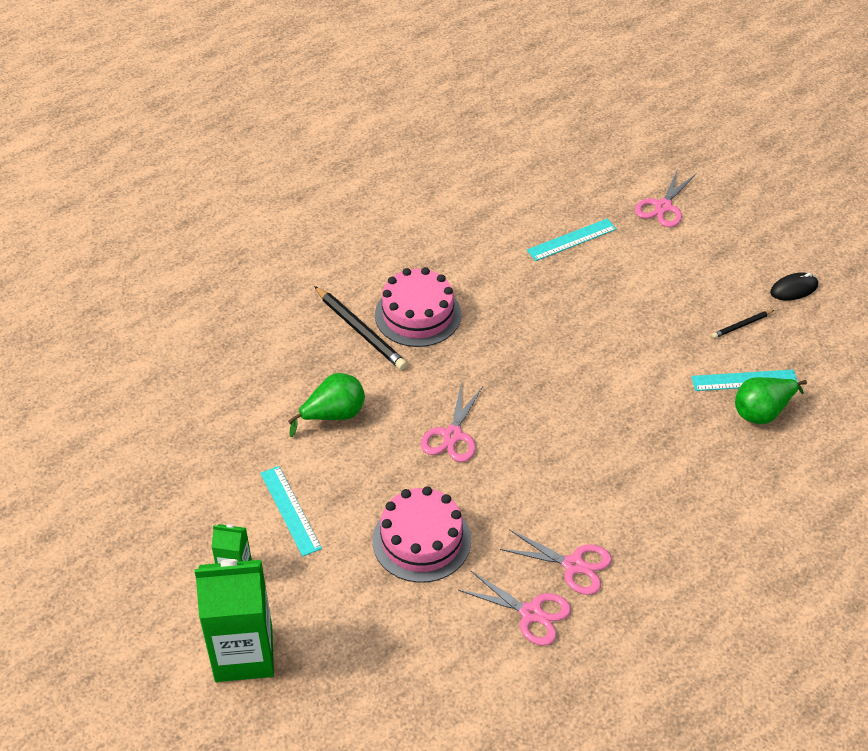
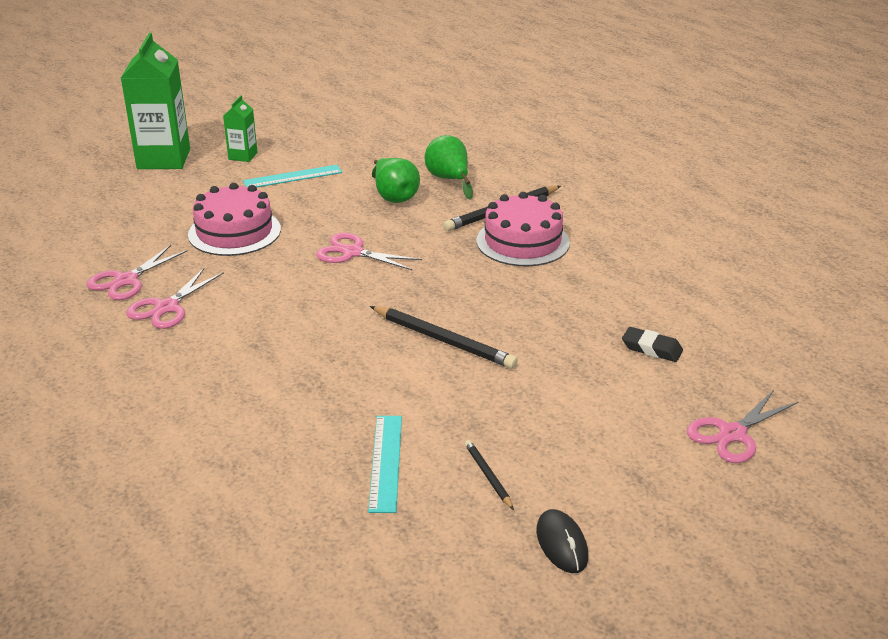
camera: 95 degrees right, 15 degrees down
(572, 240) = (651, 349): turquoise ruler -> black eraser
(586, 359) = (443, 340): none -> black pencil
(663, 207) = (732, 434): pink scissors -> pink scissors turned 75 degrees counterclockwise
(762, 412) = (327, 470): green pear -> green pear (449, 180)

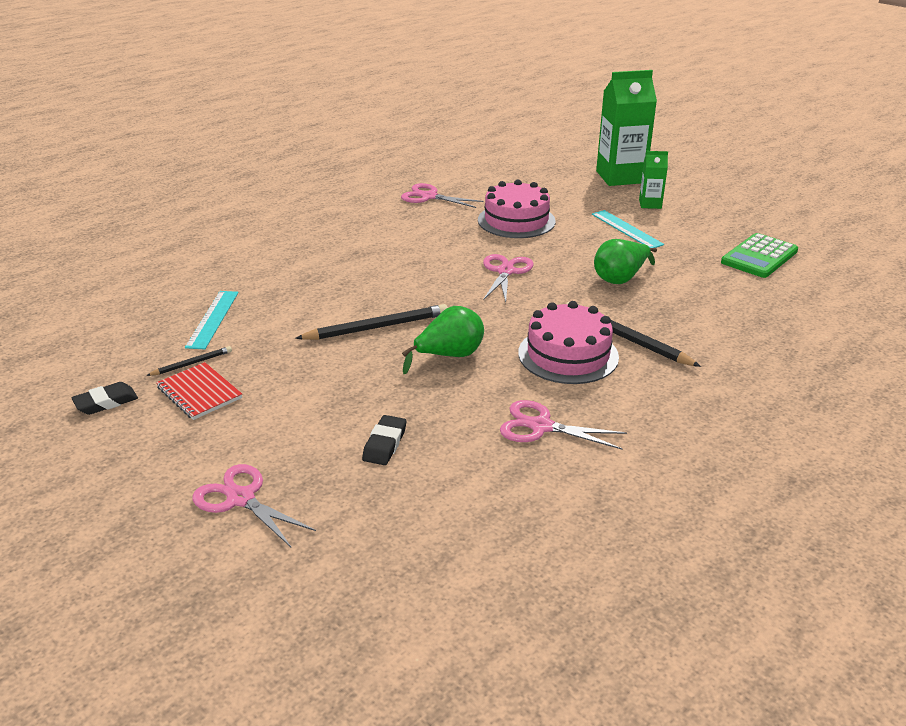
camera: 80 degrees right, 0 degrees up
(167, 307) = (397, 215): pink scissors -> pink scissors (541, 426)
(382, 130) = (759, 257): none -> green calculator
(385, 462) = (212, 319): turquoise ruler -> turquoise ruler turned 75 degrees counterclockwise
(443, 340) = (377, 327): black pencil -> black pencil turned 135 degrees counterclockwise
(449, 180) = (675, 303): green pear -> green pear (449, 356)
(552, 467) = (199, 393): none -> red notebook
(561, 544) = (106, 402): black mouse -> black eraser

